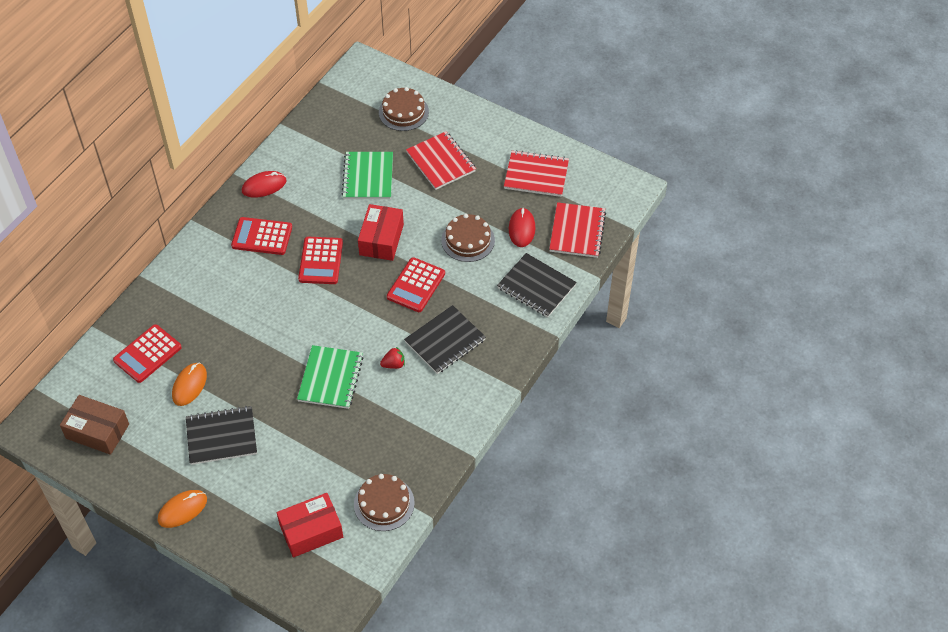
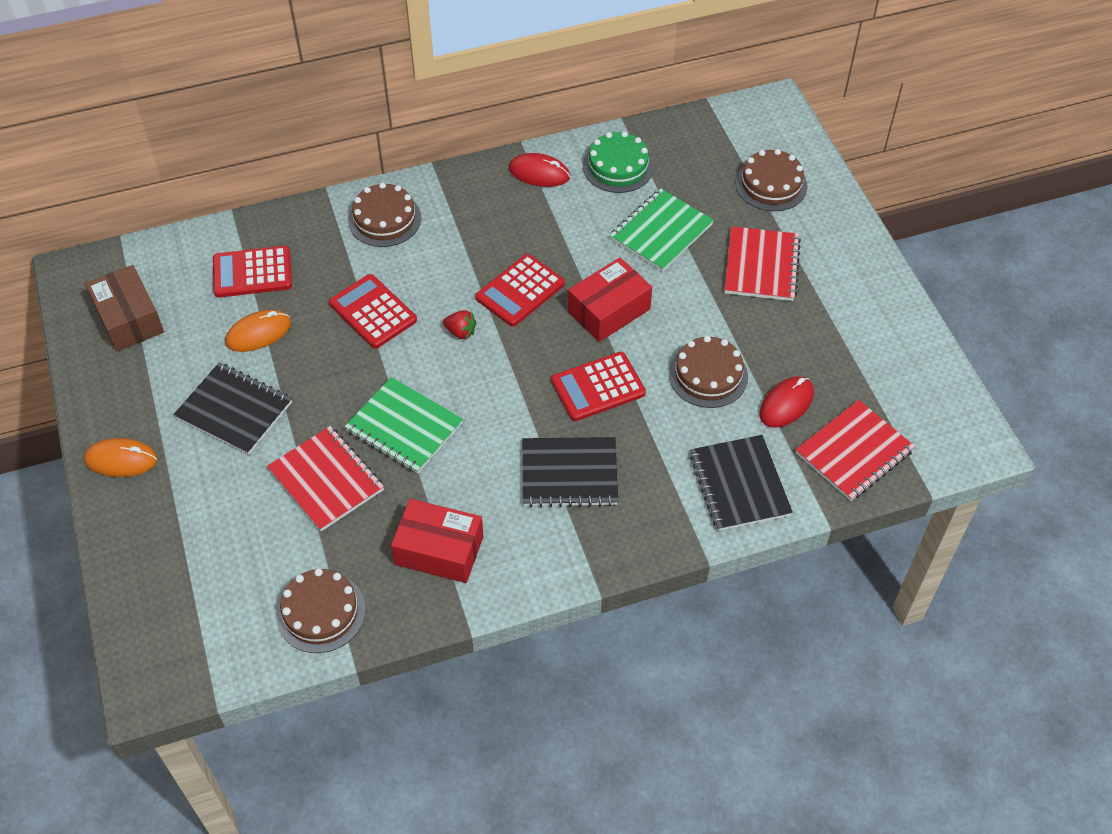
camera: 40 degrees right, 0 degrees up
(197, 271) = (384, 219): none -> brown cake
(262, 236) = (484, 225): red calculator -> red calculator (373, 312)
(307, 154) = (618, 166): none -> green cake
(311, 531) = (217, 583): red box -> red box (439, 550)
(330, 378) = (404, 427): green notebook -> green notebook turned 75 degrees clockwise
(393, 364) = (486, 460): red strawberry -> red strawberry (460, 332)
(536, 175) = (865, 352): red notebook -> red notebook (326, 480)

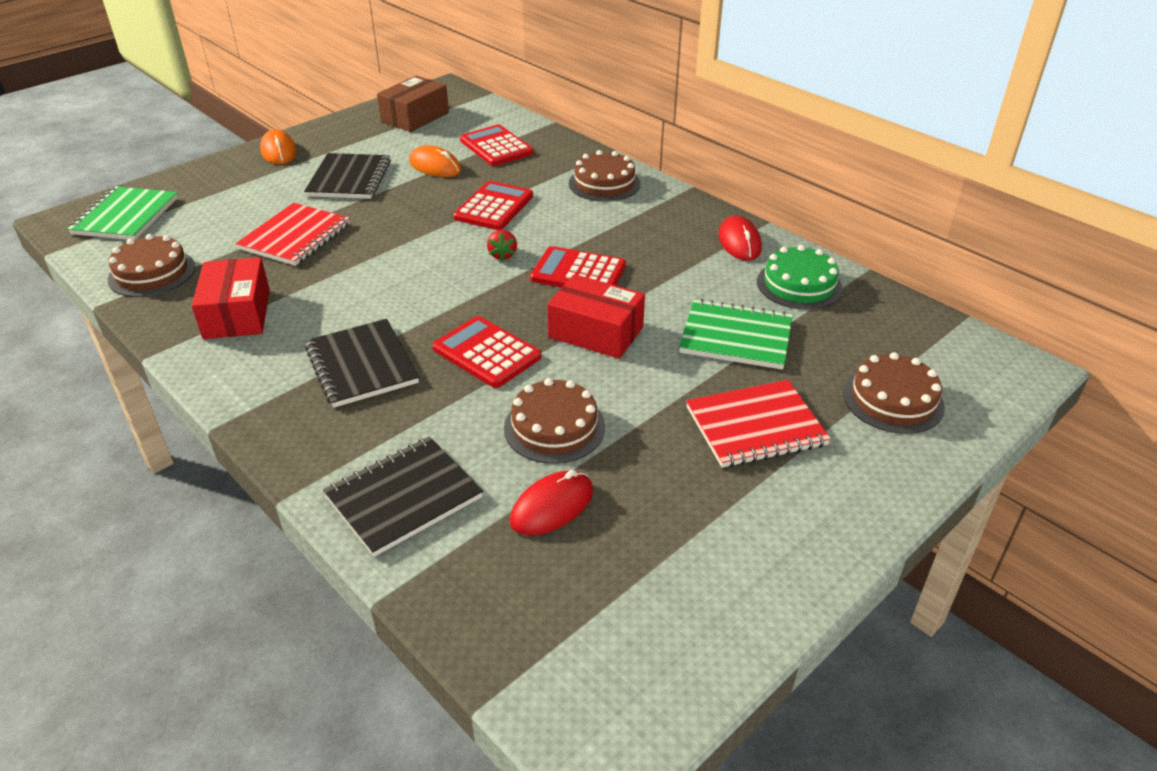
camera: 65 degrees right, 15 degrees down
(404, 427) = (372, 257): green notebook -> green notebook (125, 216)
(786, 404) = (552, 506): red mouse -> red mouse turned 60 degrees counterclockwise
(854, 452) = (509, 596): red notebook -> none

